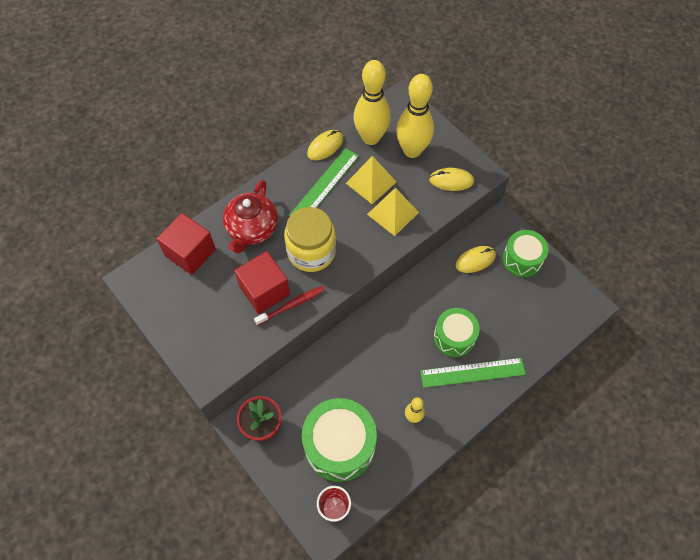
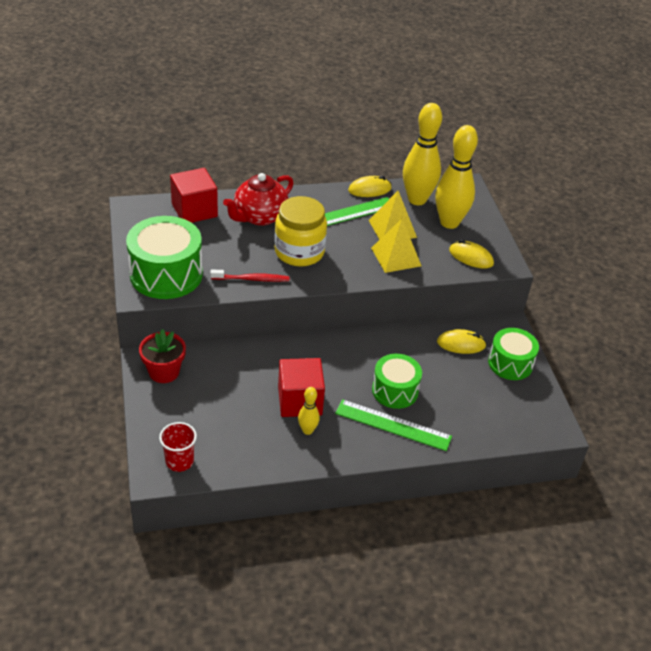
camera: 25 degrees right, 20 degrees down
(264, 291) = (236, 260): red cube -> red cube (300, 401)
(339, 445) = (221, 418): green drum -> green drum (166, 274)

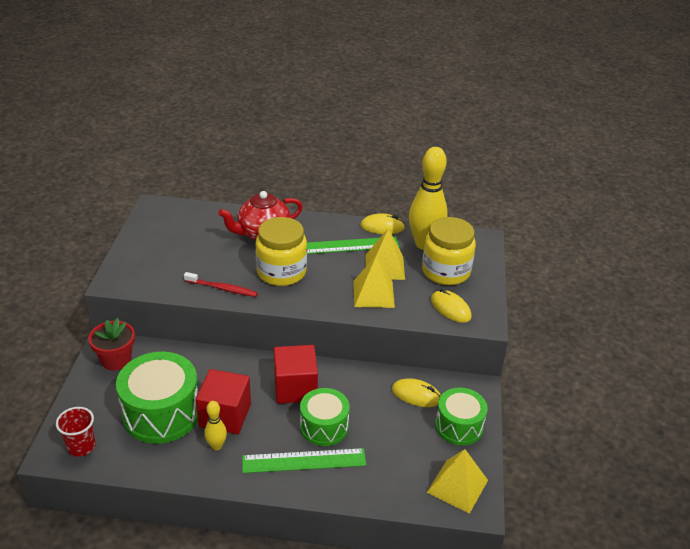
camera: 20 degrees right, 5 degrees down
(166, 274) = (147, 269): green drum -> green drum (161, 413)
(194, 210) = (207, 218): red cube -> red cube (295, 388)
(393, 425) = (304, 460): green ruler -> green ruler turned 45 degrees counterclockwise
(449, 222) = (446, 271): yellow bowling pin -> yellow jar
(533, 415) = (457, 486): none -> yellow pyramid

